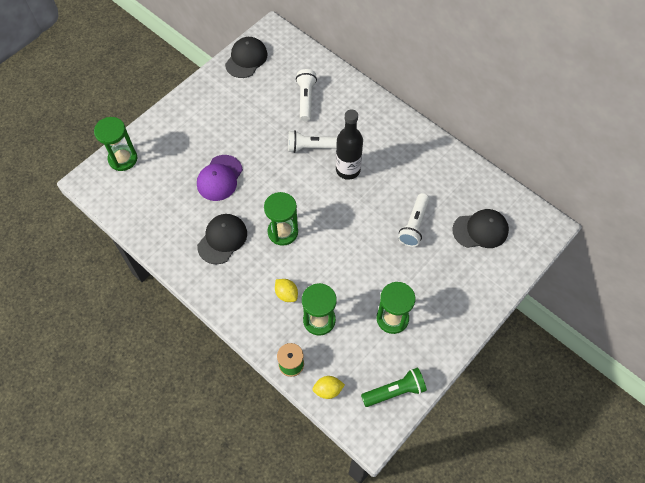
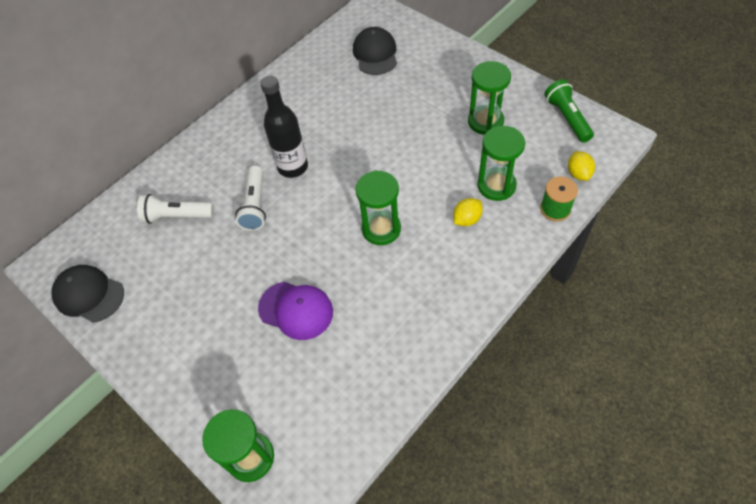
camera: 85 degrees left, 5 degrees down
(222, 239) = (394, 297): black cap -> none
(414, 225) = (370, 106): white flashlight -> none

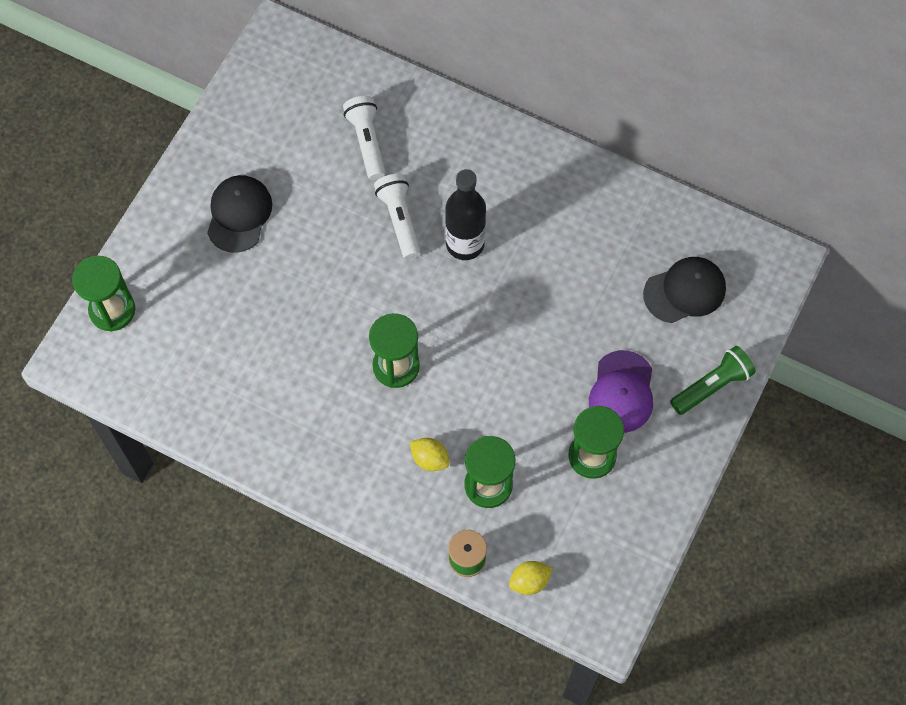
camera: 70 degrees right, 10 degrees up
(89, 294) = (251, 95): black cap -> black cap (239, 214)
(255, 205) = (399, 220): white flashlight -> white flashlight turned 90 degrees clockwise
(296, 310) = (274, 304): purple cap -> purple cap (622, 392)
(567, 118) = (623, 559): green flashlight -> green flashlight (712, 386)

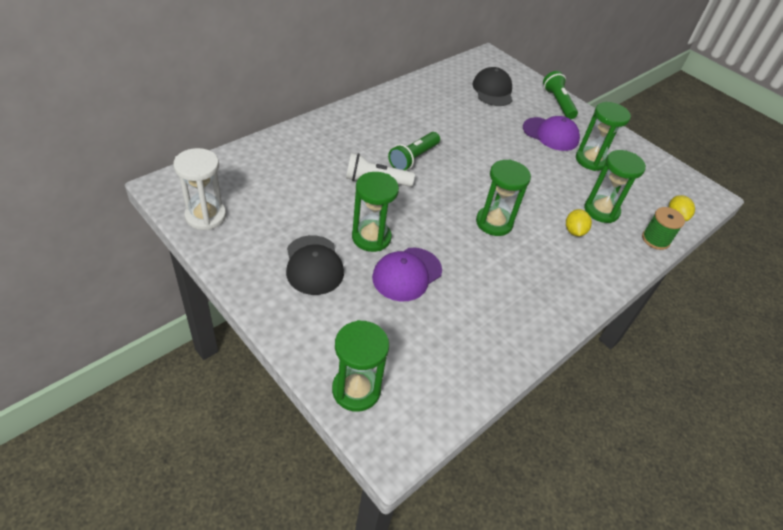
camera: 75 degrees left, 20 degrees down
(239, 214) = (313, 265): black cap -> black cap turned 135 degrees counterclockwise
(255, 91) = (205, 216): none -> white hourglass
(269, 303) = (407, 274): none -> purple cap
(305, 250) = (371, 237): none -> green hourglass
(367, 142) = (300, 174): white flashlight -> none
(430, 459) = (574, 231): yellow lemon -> yellow lemon turned 45 degrees counterclockwise
(465, 244) = (413, 158): black bottle -> green flashlight

